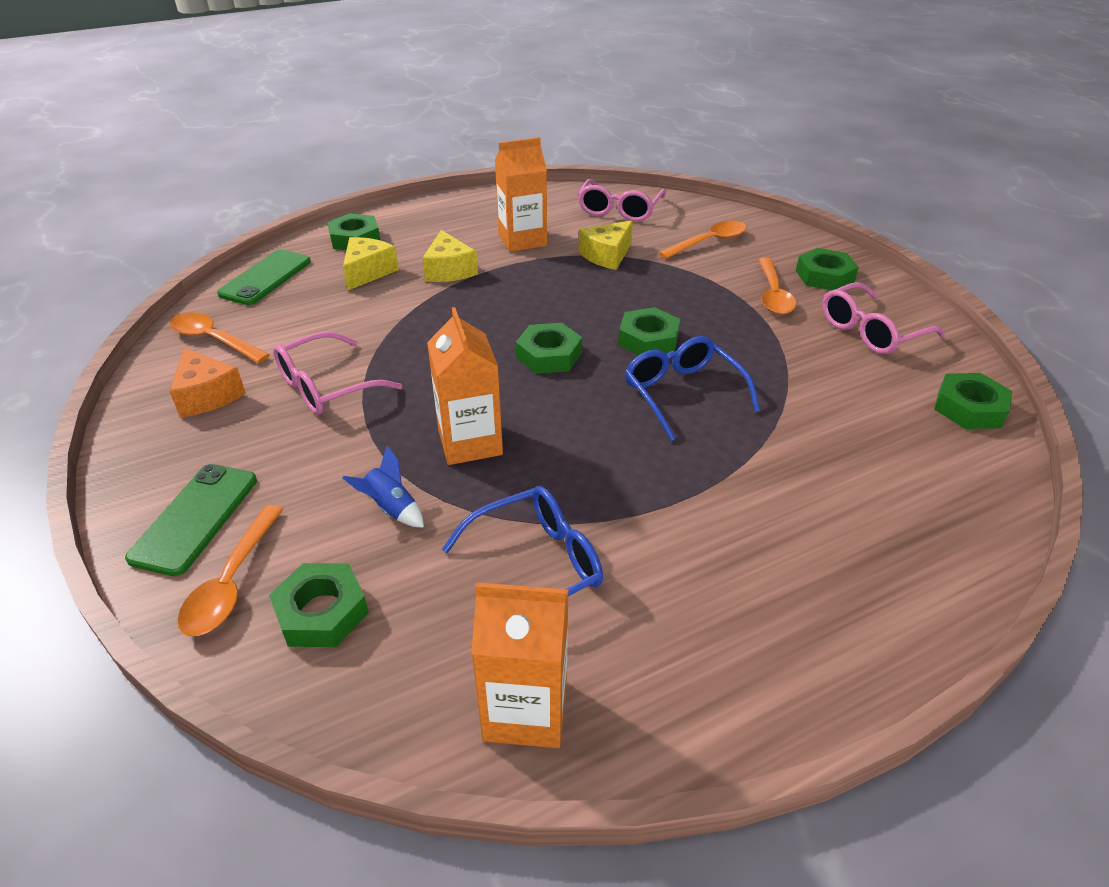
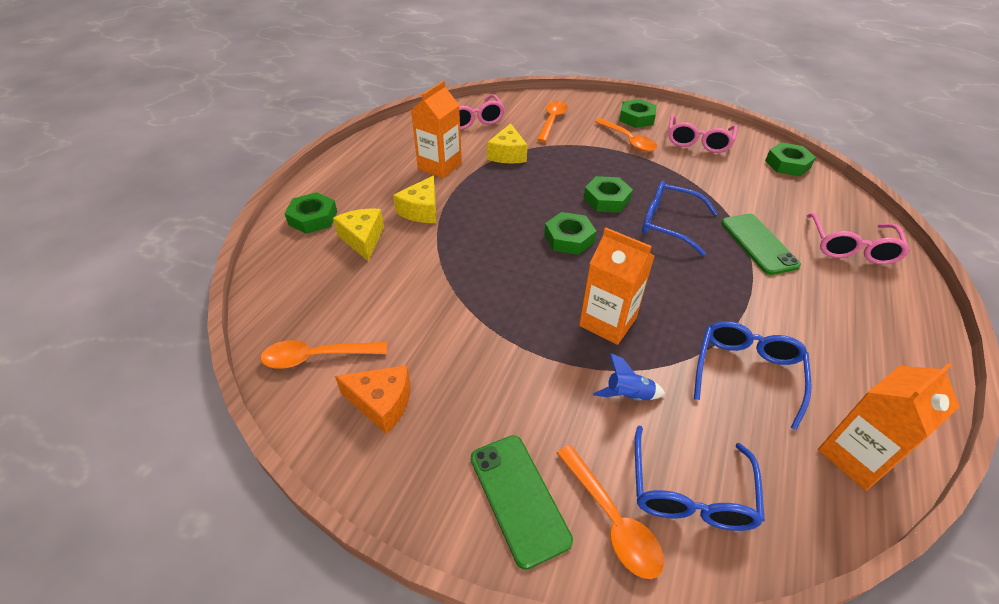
camera: 40 degrees left, 5 degrees up
(266, 278) = (283, 284): green phone -> green phone (758, 244)
(321, 612) = (690, 491): green nut -> blue glasses
(327, 386) = (463, 340): pink glasses -> pink glasses (851, 247)
(449, 270) = (421, 210): yellow cheese -> yellow cheese turned 75 degrees clockwise

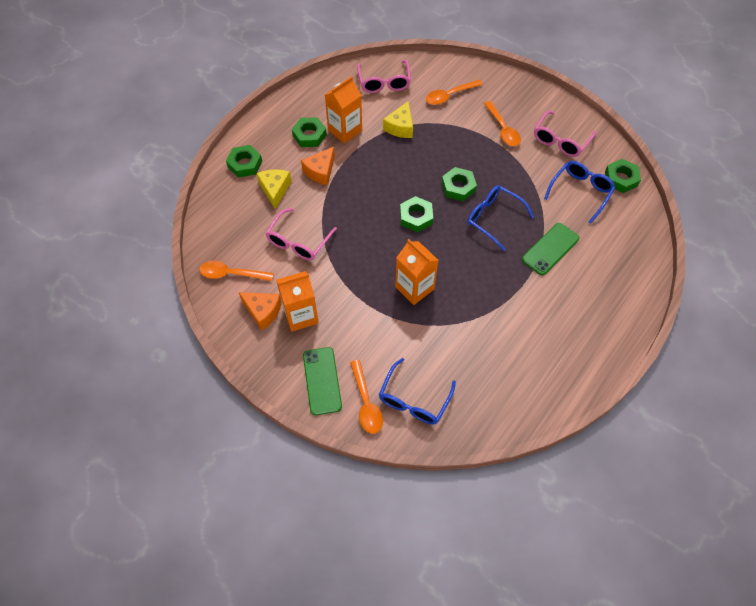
camera: 15 degrees right, 15 degrees up
(421, 210) = (320, 171): yellow cheese -> orange cheese
(552, 121) = (449, 96): orange spoon -> orange spoon turned 150 degrees counterclockwise
(628, 395) = (405, 339): blue rocket -> none
(636, 118) = (522, 104): green nut -> green nut (309, 135)
(746, 373) = (484, 341): blue glasses -> blue glasses (580, 192)
(758, 244) = (550, 249): green phone -> green phone turned 45 degrees clockwise
(851, 247) = (617, 265): pink glasses -> pink glasses (299, 241)
(855, 456) = (519, 403): orange carton -> orange carton (301, 315)

